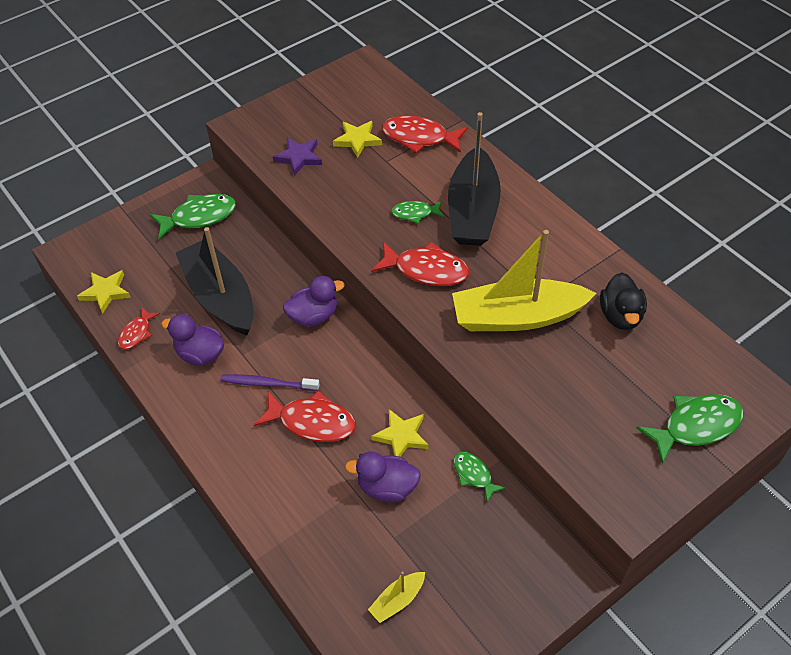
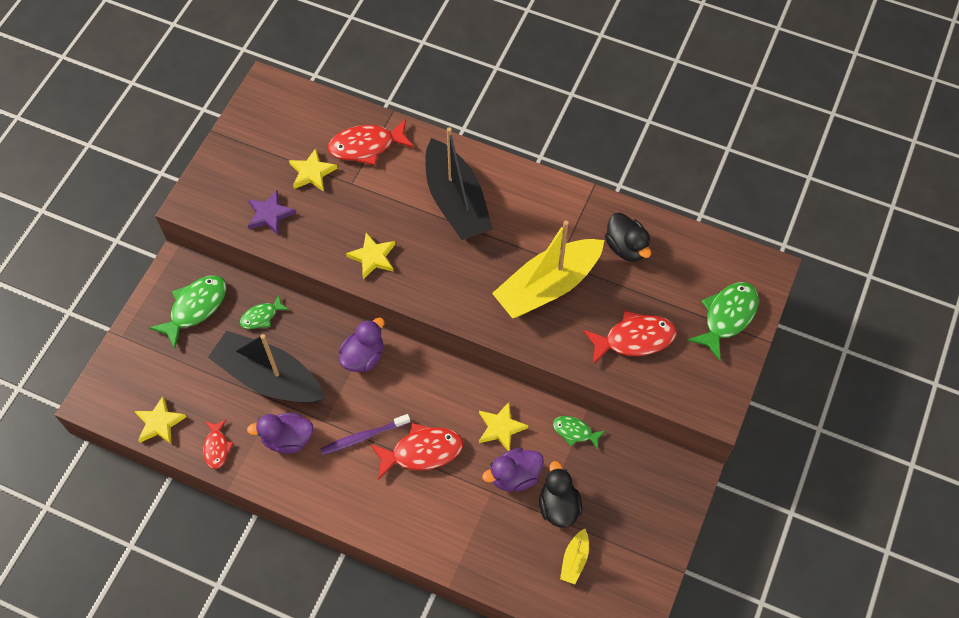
camera: 30 degrees left, 10 degrees up
(365, 225) = (372, 257): none -> yellow star
(413, 538) = (558, 506): none -> black duck
(415, 213) = (408, 226): green fish -> green fish (261, 316)
(426, 270) = (450, 277): red fish -> red fish (634, 339)

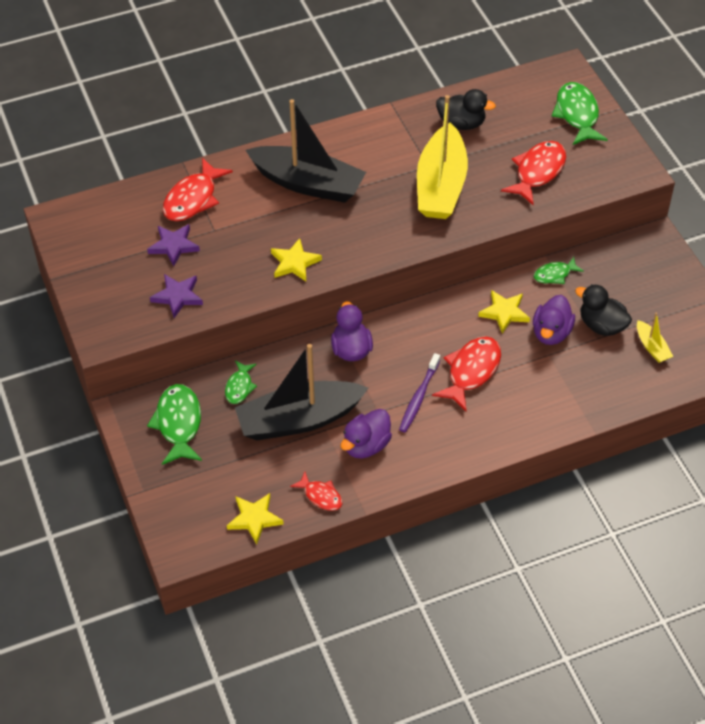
camera: 45 degrees left, 10 degrees down
(312, 172) = (173, 246): yellow star -> purple star

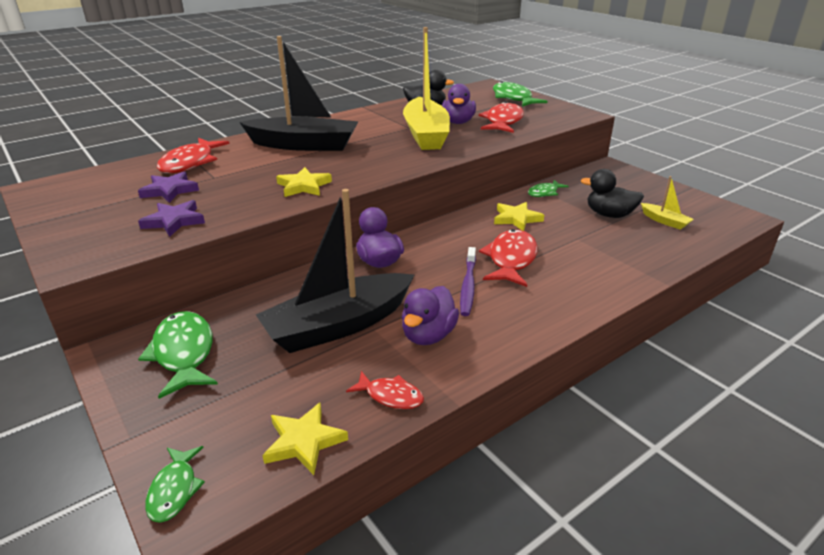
camera: 15 degrees left, 20 degrees down
(239, 387) = (259, 308): green fish -> green fish (174, 490)
(551, 333) = (568, 225): purple duck -> purple duck (458, 122)

